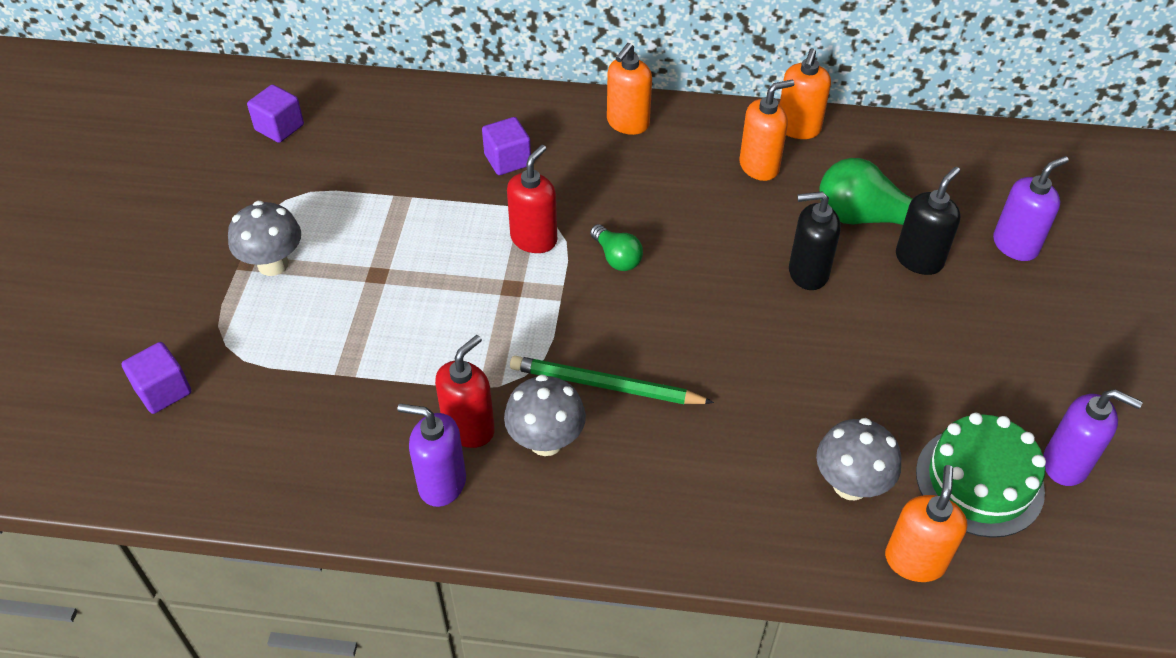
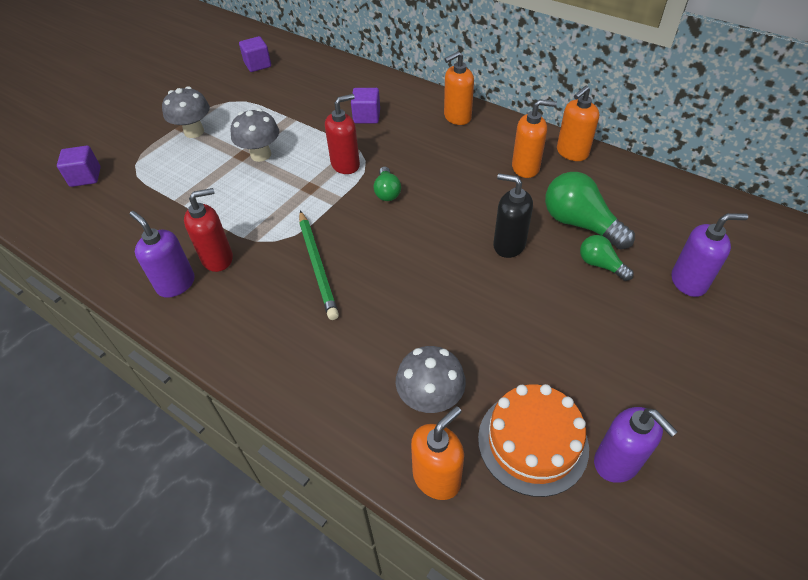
camera: 30 degrees right, 0 degrees up
(546, 441) = (254, 284): grey mushroom -> grey mushroom (261, 155)
(606, 386) = (317, 265): green pencil -> green pencil turned 150 degrees counterclockwise
(919, 259) = (600, 265): black soap dispenser -> green light bulb
(979, 481) = (532, 442): green cake -> orange cake

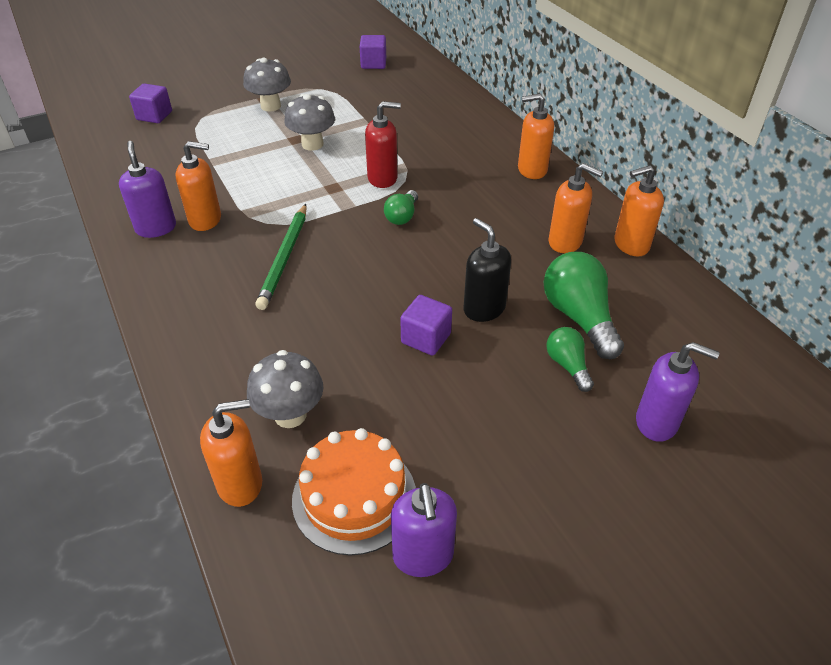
camera: 25 degrees right, 5 degrees down
(218, 258) = (205, 220): red soap dispenser -> orange soap dispenser
(366, 116) = (439, 141): purple cube -> purple cube (426, 338)

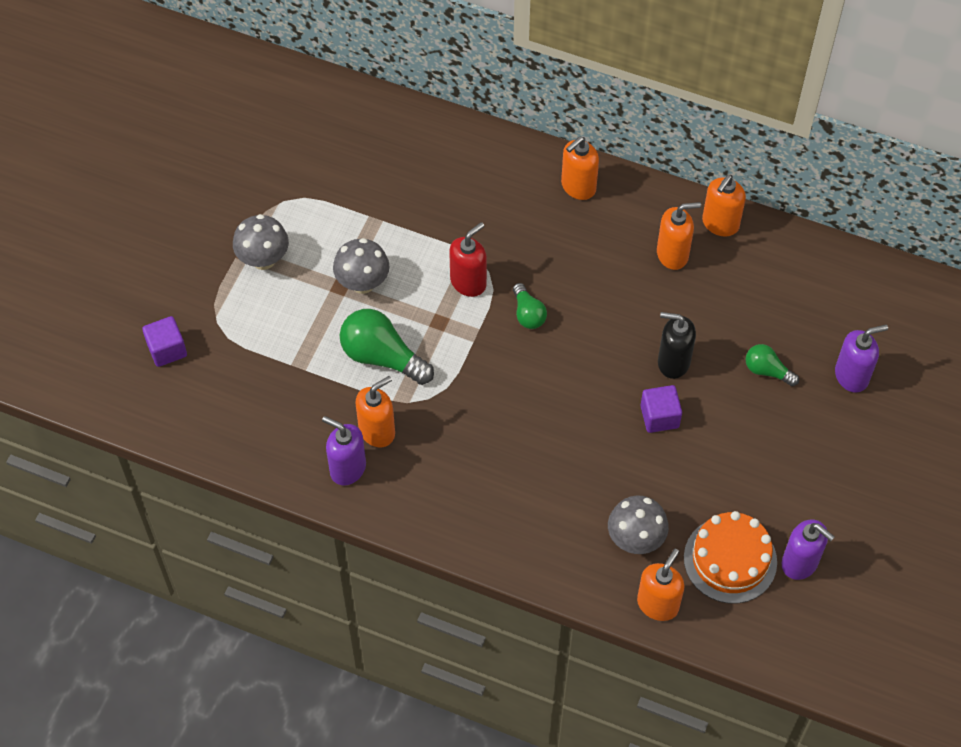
camera: 40 degrees left, 15 degrees up
(285, 258) = (485, 421): green pencil -> none
(373, 64) = (292, 128): purple cube -> none
(579, 317) = (741, 323): green light bulb -> green light bulb (382, 357)

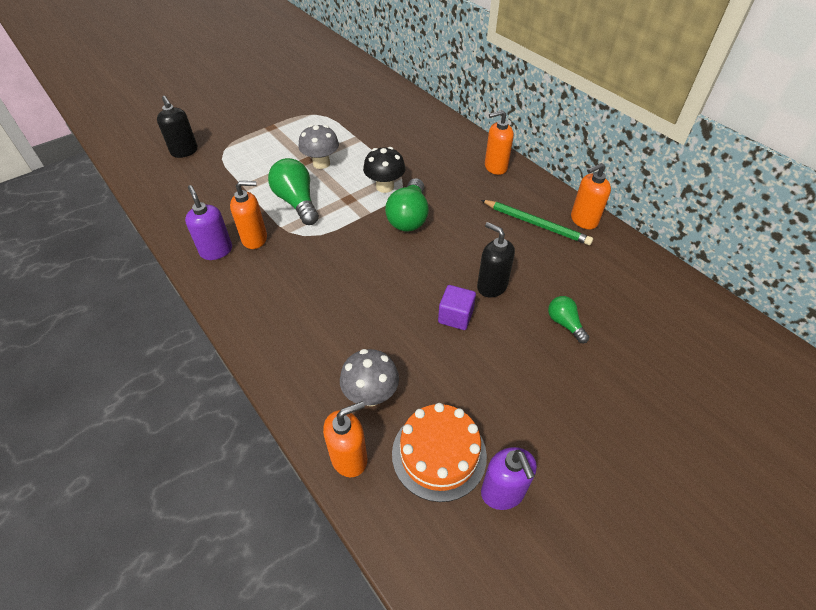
camera: 30 degrees right, 10 degrees down
(167, 349) = (184, 151): purple cube -> black soap dispenser
(263, 259) = (278, 133): grey mushroom -> none
(468, 282) = (385, 187): red soap dispenser -> black mushroom
(528, 314) = (409, 217): green light bulb -> green light bulb, size x1.78
(672, 254) = (536, 224): orange soap dispenser -> green pencil
(851, 376) = (639, 359): purple soap dispenser -> none

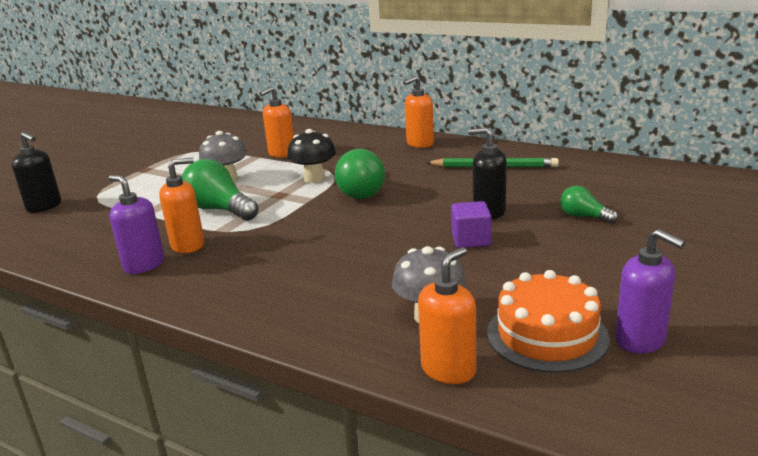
camera: 20 degrees left, 25 degrees down
(583, 220) = (536, 155): orange soap dispenser -> orange soap dispenser (281, 153)

